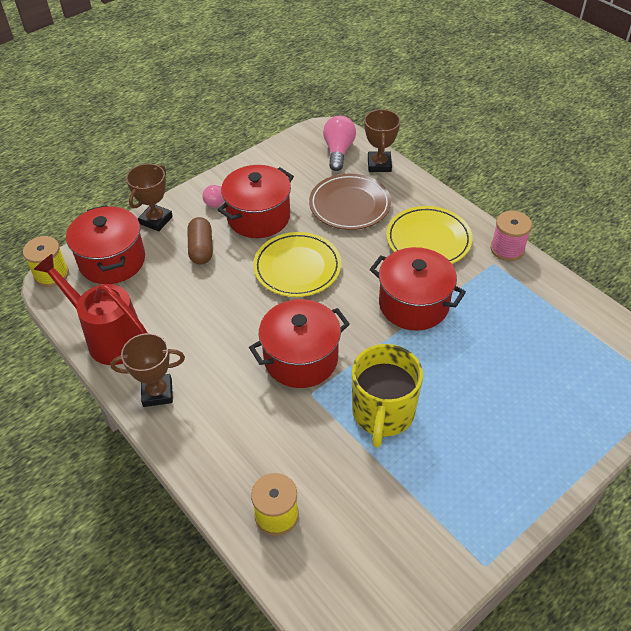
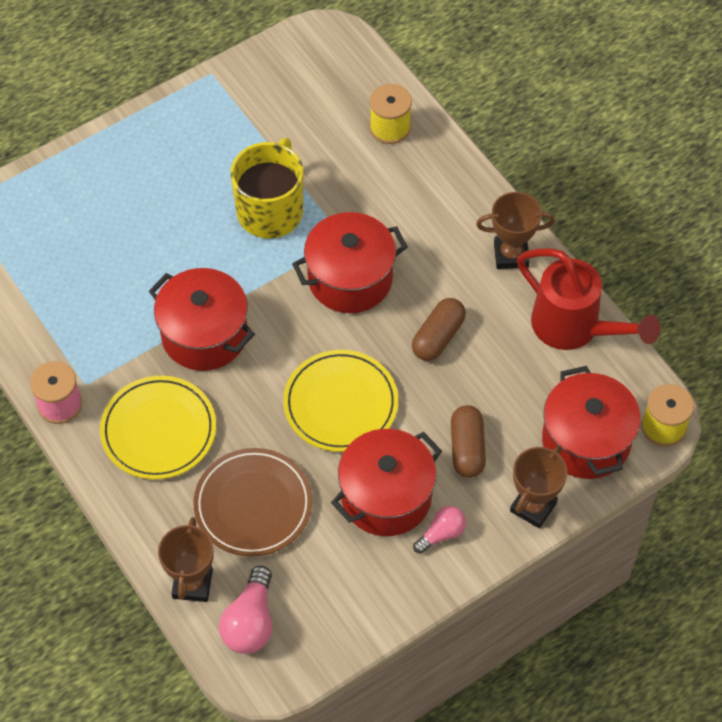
camera: 175 degrees left, 10 degrees up
(223, 320) = (438, 337): none -> brown capsule

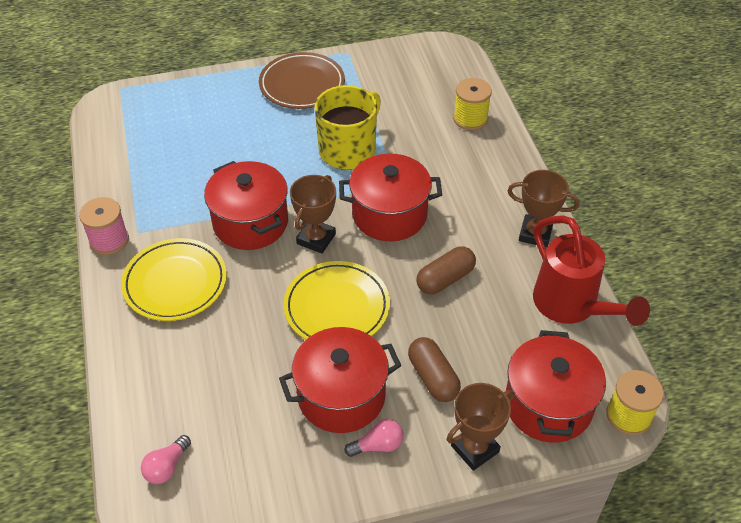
camera: 20 degrees right, 10 degrees down
(192, 584) = (134, 416): brown trophy -> brown trophy (316, 239)
(250, 622) = (166, 467): pink light bulb -> pink light bulb, size x0.63
(253, 505) = (221, 366): brown plate -> brown plate (302, 84)
(467, 448) = (433, 377): brown capsule -> brown capsule turned 45 degrees counterclockwise

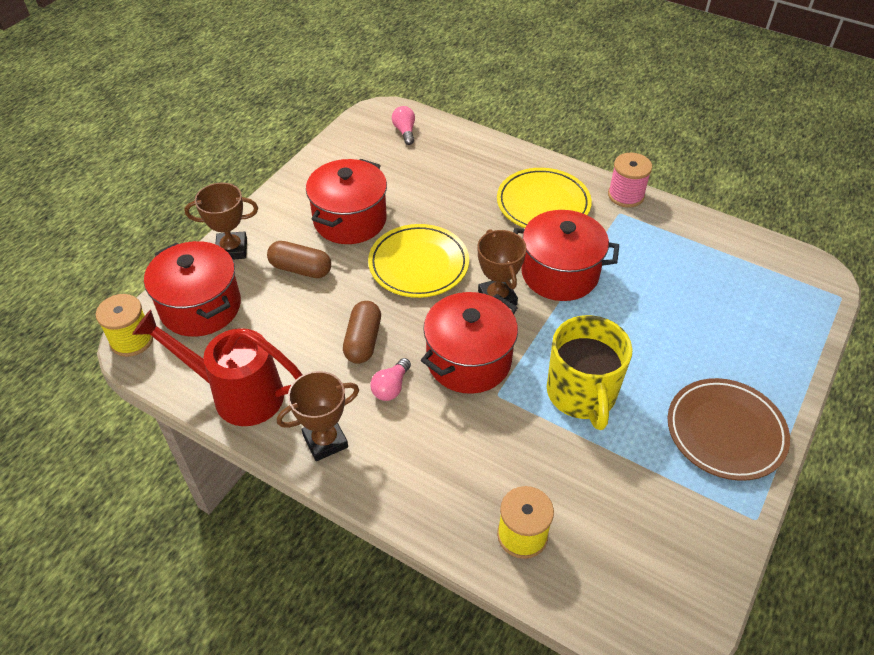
camera: 135 degrees right, 0 degrees up
(378, 445) = (297, 212): pink light bulb -> pink light bulb (391, 387)
(475, 449) = (232, 249): brown trophy -> brown trophy turned 75 degrees clockwise

